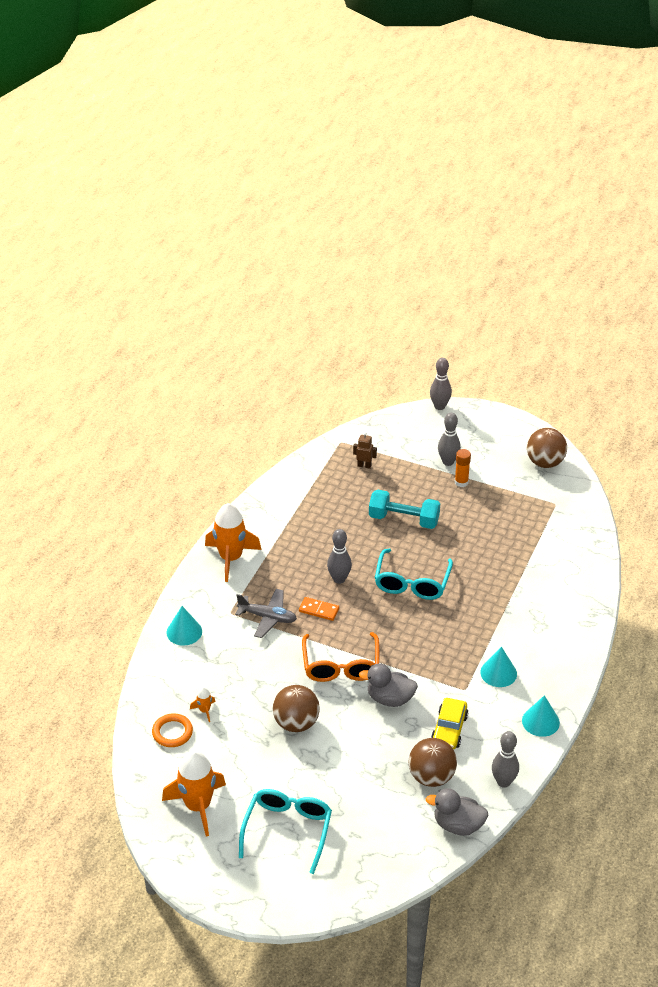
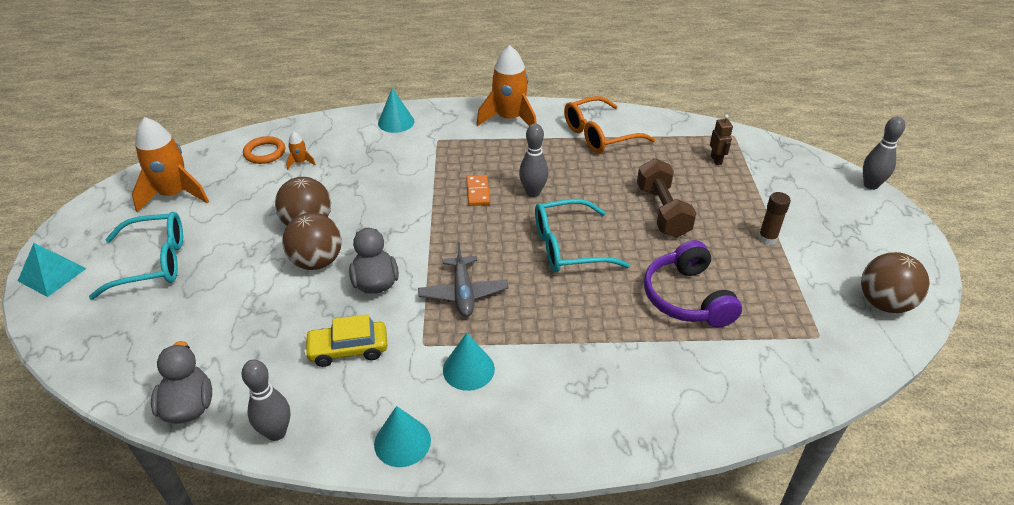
camera: 65 degrees right, 0 degrees up
(263, 901) = (52, 274): none -> turquoise pyramid
(267, 617) = (445, 163): grey plane -> grey plane (463, 293)
(341, 666) = (406, 231): orange glasses -> orange glasses (599, 135)
(404, 519) = (662, 211): turquoise dumbbell -> brown dumbbell
(431, 777) = (264, 356): brown ball -> brown ball (317, 261)
(448, 462) = (789, 218): grey bowling pin -> none
(461, 482) = (767, 238): orange glue stick -> brown glue stick
(493, 545) = (687, 297): none -> purple headphones

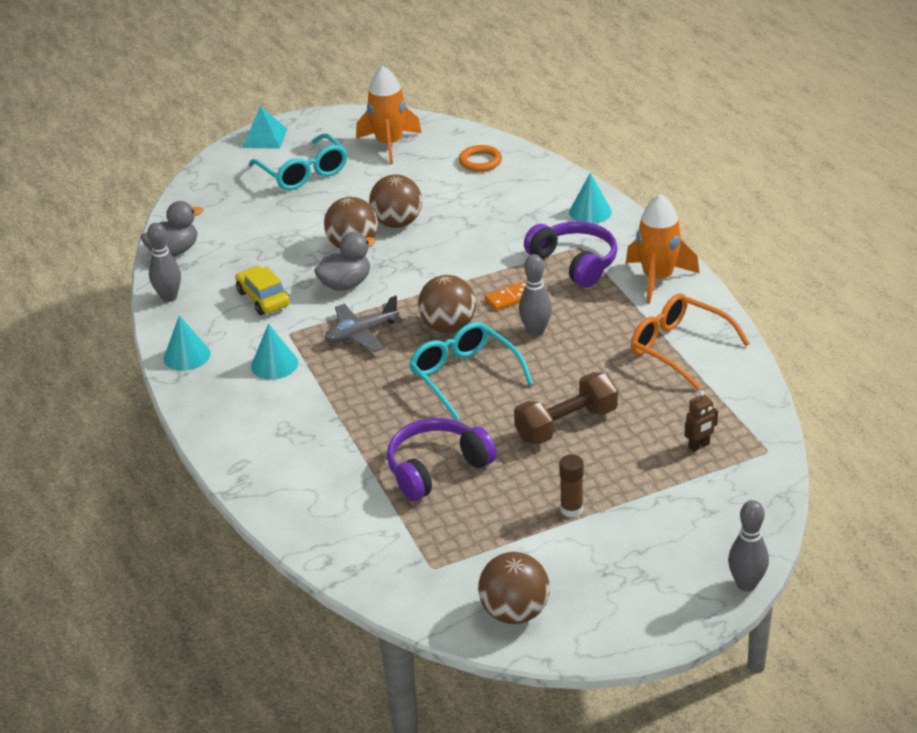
camera: 70 degrees right, 5 degrees down
(300, 162) = (480, 185): orange rocket -> none
(457, 148) = (574, 263): none -> purple headphones
(492, 237) = (448, 327): none -> brown ball

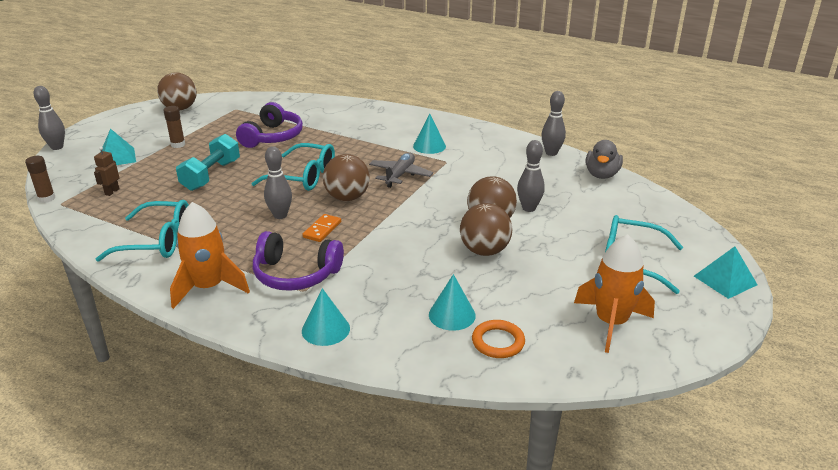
camera: 140 degrees right, 5 degrees down
(187, 356) = (485, 134): turquoise cone -> turquoise cone (452, 315)
(263, 298) = (494, 171): yellow car -> none
(300, 245) = (528, 208): none -> grey bowling pin
(346, 284) = (454, 197): grey duck -> none
(566, 425) = (211, 175): brown dumbbell -> turquoise dumbbell
(667, 516) = (117, 157): none -> turquoise pyramid
(679, 348) = (157, 241): orange glasses -> turquoise glasses
(782, 467) = (46, 198): none -> brown glue stick

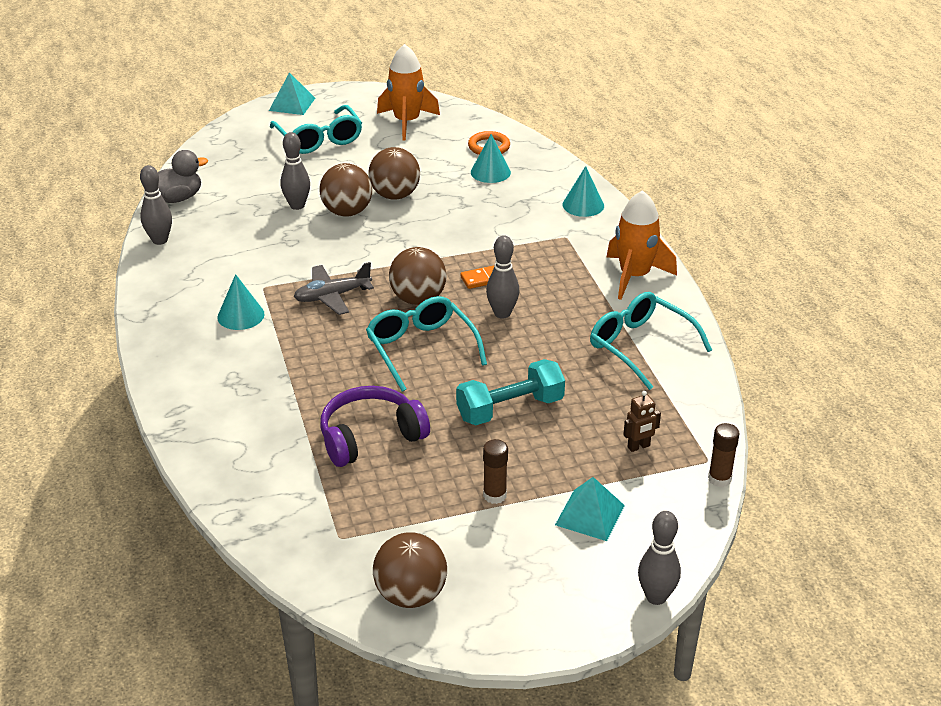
camera: 135 degrees left, 5 degrees up
(296, 274) = (556, 252): purple headphones -> none

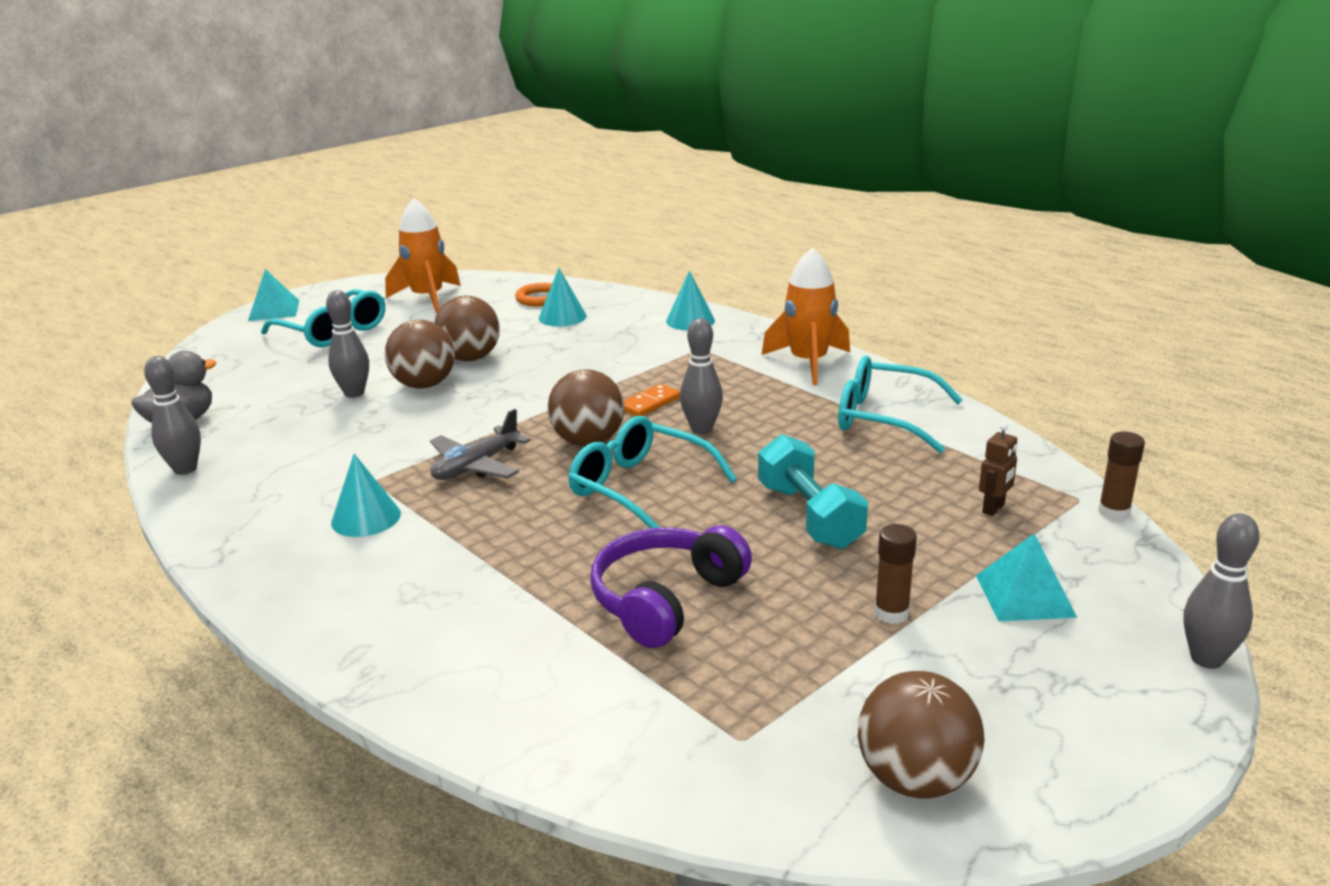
camera: 25 degrees left, 10 degrees down
(510, 409) = (809, 516): turquoise dumbbell -> turquoise dumbbell turned 60 degrees counterclockwise

